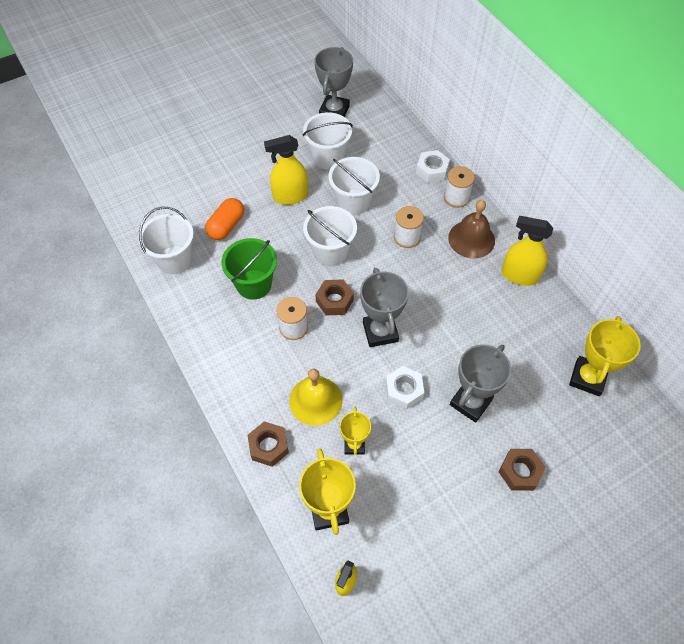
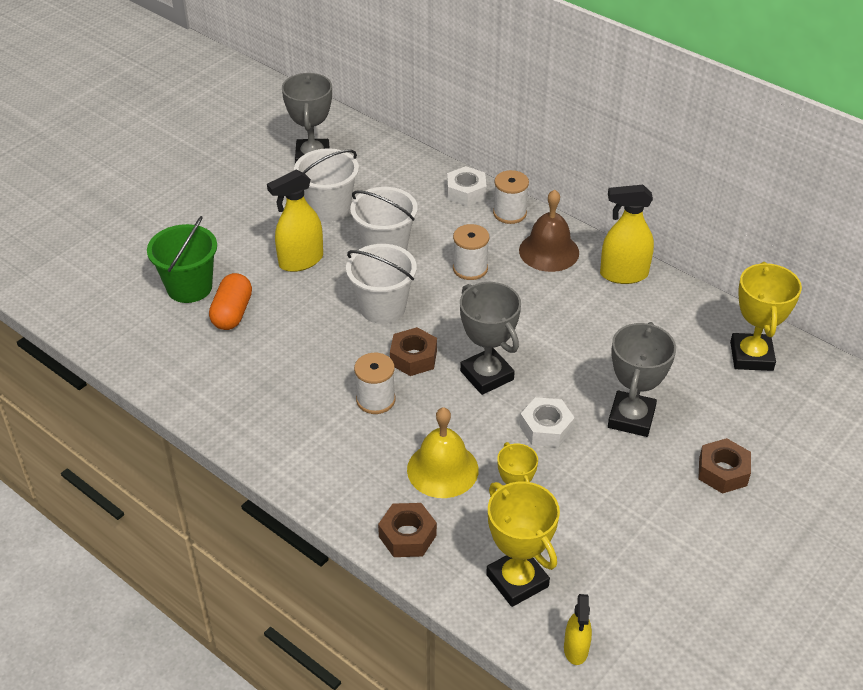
camera: 20 degrees left, 15 degrees down
(175, 260) = (180, 367): white bucket -> none
(254, 284) = (300, 367): green bucket -> green bucket (189, 287)

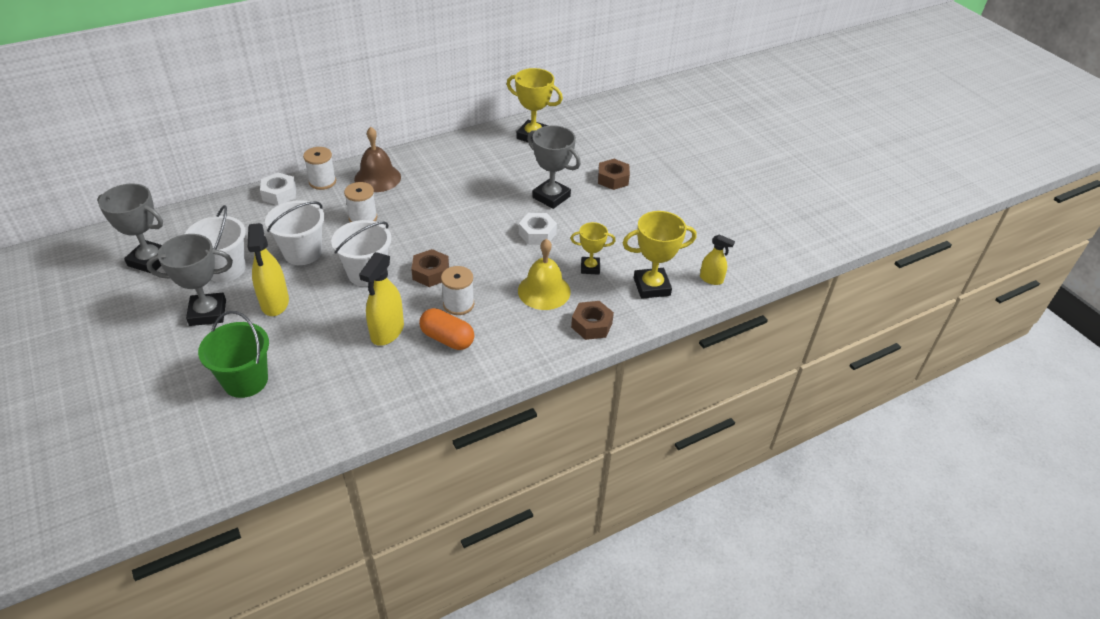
camera: 70 degrees left, 0 degrees up
(232, 313) = (302, 360): orange capsule -> orange capsule (447, 339)
(487, 375) = (473, 244): grey trophy -> grey trophy (208, 313)
(623, 274) = (426, 156): yellow spray bottle -> yellow spray bottle (387, 332)

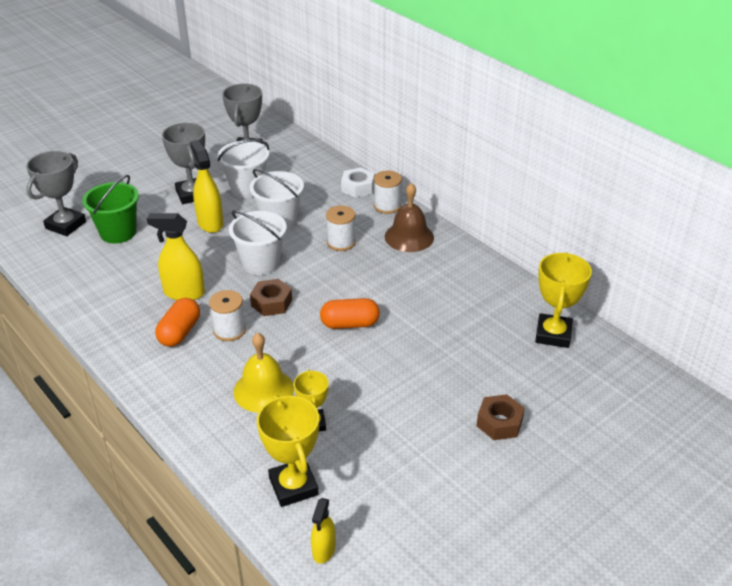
camera: 80 degrees right, 5 degrees down
(275, 303) = (210, 223): yellow spray bottle -> yellow spray bottle turned 90 degrees clockwise
(480, 231) = (350, 324): none -> orange capsule
(537, 234) = (360, 369): white nut -> none
(551, 197) = (434, 370): grey trophy -> grey trophy (66, 225)
(591, 325) = (215, 438): brown nut -> none

